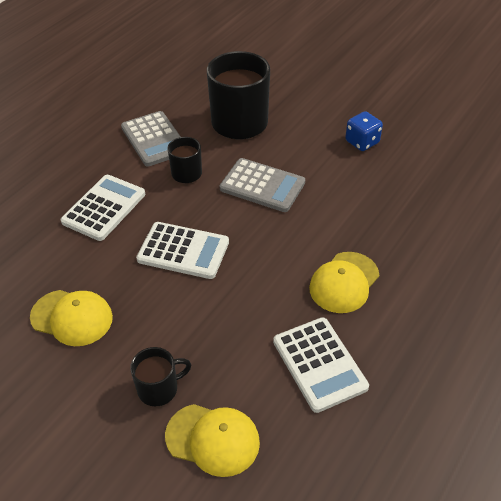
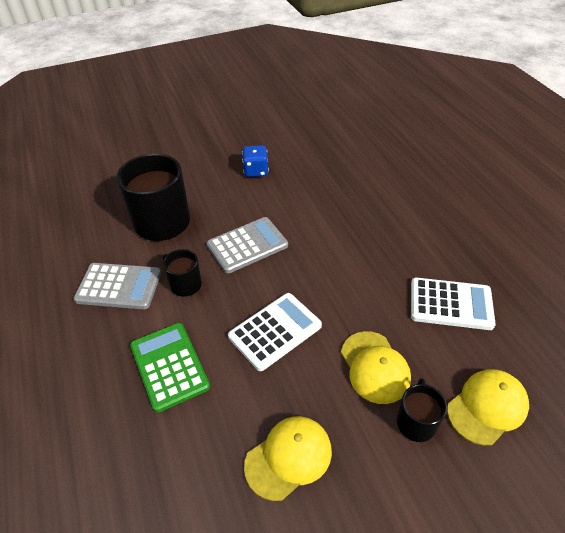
camera: 55 degrees left, 0 degrees up
(104, 208) = (169, 366): white calculator -> green calculator
(344, 282) = (384, 251): yellow cap -> yellow cap (375, 367)

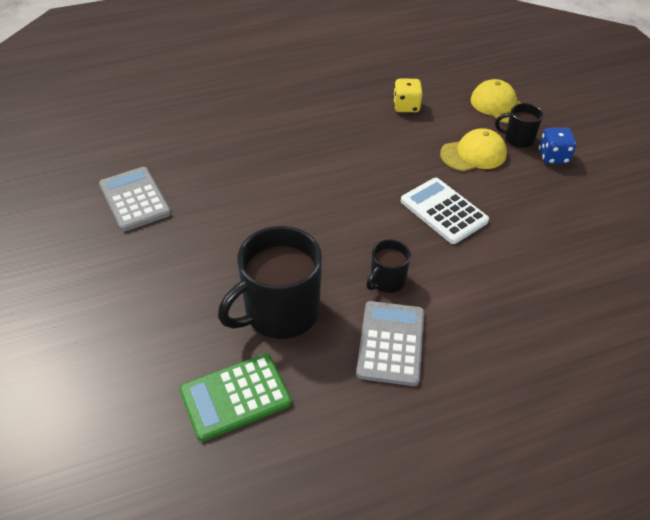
camera: 90 degrees left, 0 degrees up
(169, 366) = (492, 286): green calculator -> green calculator (235, 397)
(247, 245) = (329, 230): grey calculator -> grey calculator (134, 199)
(256, 171) = (196, 223): blue dice -> blue dice (553, 157)
(288, 457) = (562, 206): yellow cap -> none
(450, 304) = (406, 106): white calculator -> yellow dice

